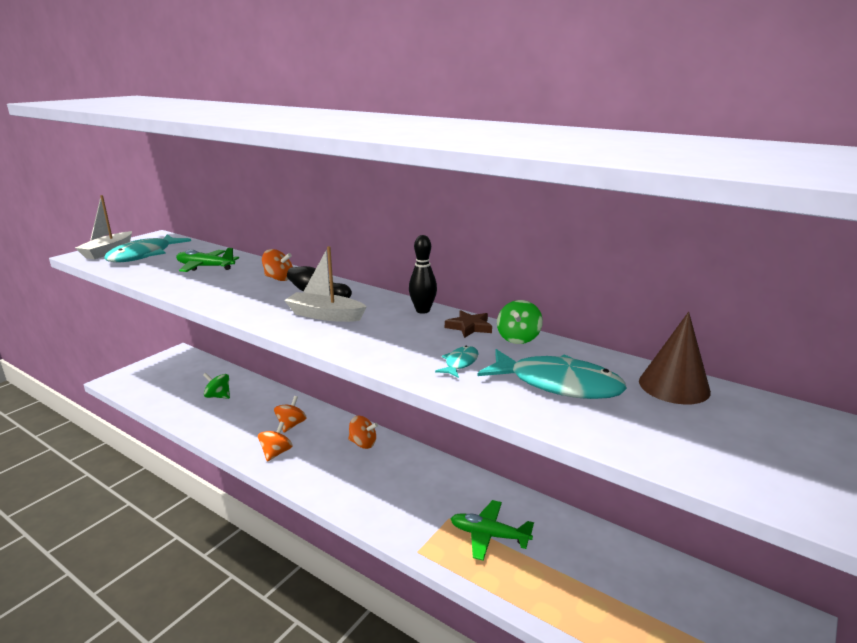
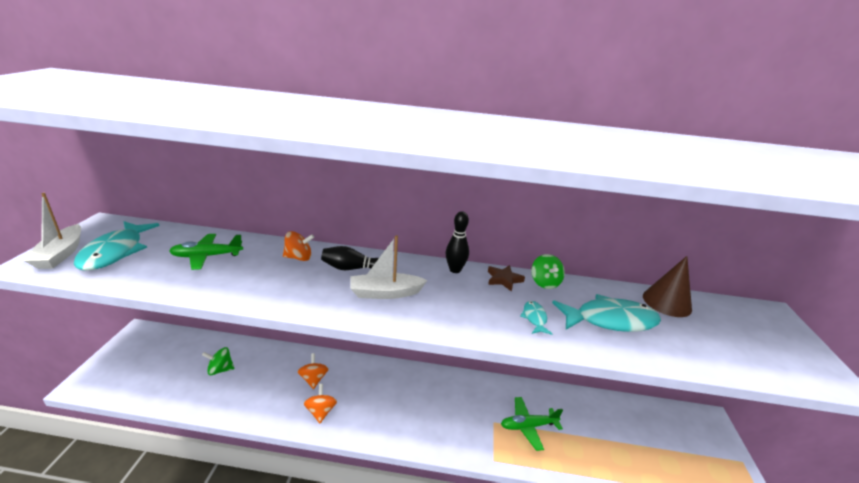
camera: 30 degrees left, 5 degrees up
(363, 443) = (386, 378): orange spinning top -> none

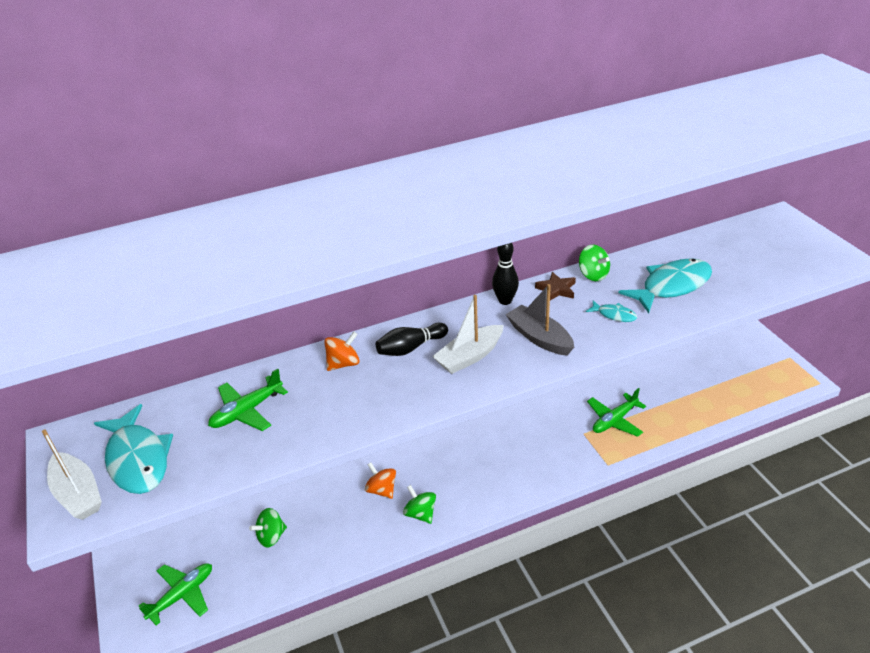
camera: 25 degrees left, 10 degrees up
(136, 375) = (182, 595): none -> green plane
(321, 411) = (420, 513): orange spinning top -> green spinning top
(453, 305) = (539, 338): none -> grey boat
(534, 318) = (614, 315): turquoise fish -> turquoise fish turned 150 degrees clockwise
(666, 302) = (701, 246): brown cone -> none

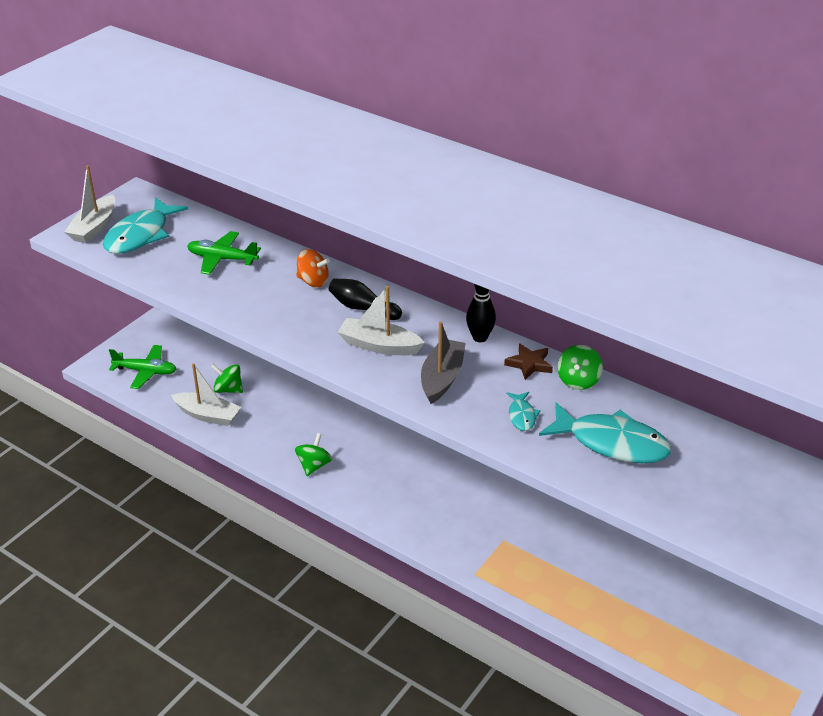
camera: 55 degrees right, 0 degrees up
(292, 567) = (208, 415): none -> white boat
(382, 490) = (322, 429): orange spinning top -> none
(614, 420) = (543, 558): green plane -> none

